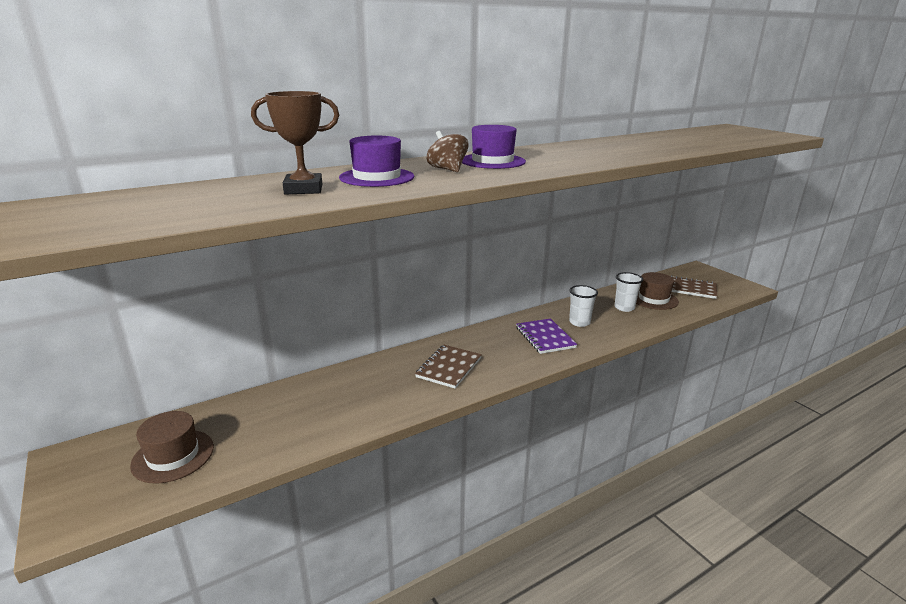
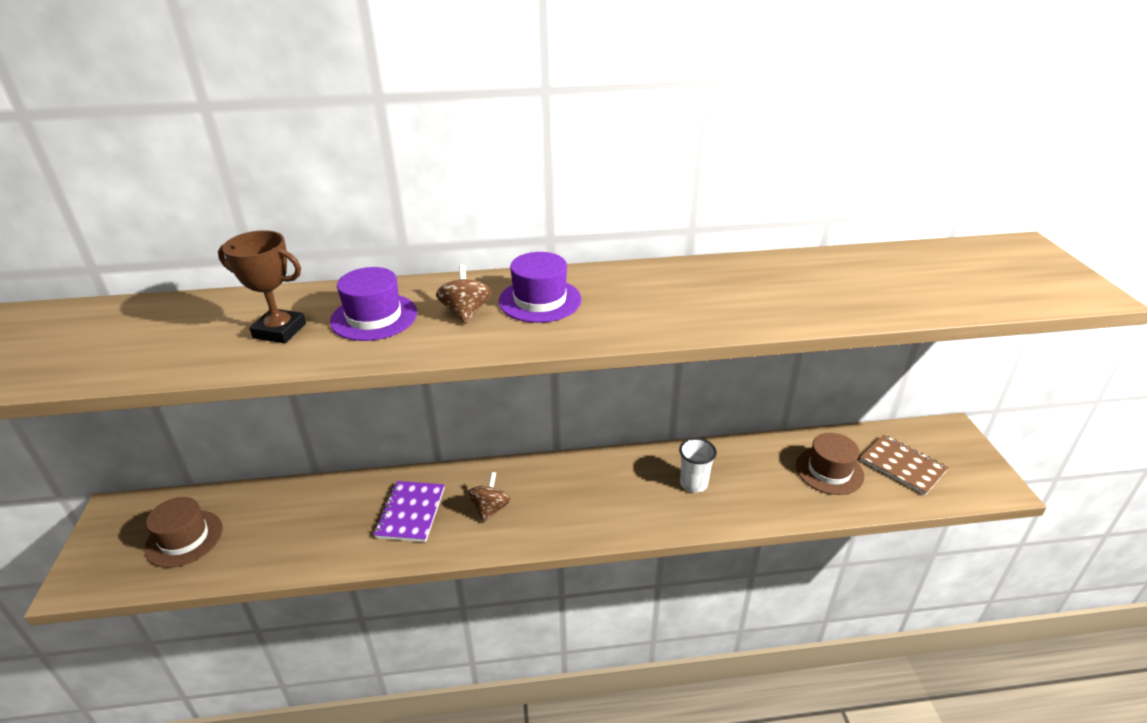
camera: 25 degrees right, 10 degrees up
(449, 368) = (490, 509): brown notebook -> brown spinning top
(545, 337) = (631, 496): purple notebook -> purple notebook (411, 512)
(624, 307) = (774, 475): white cup -> none

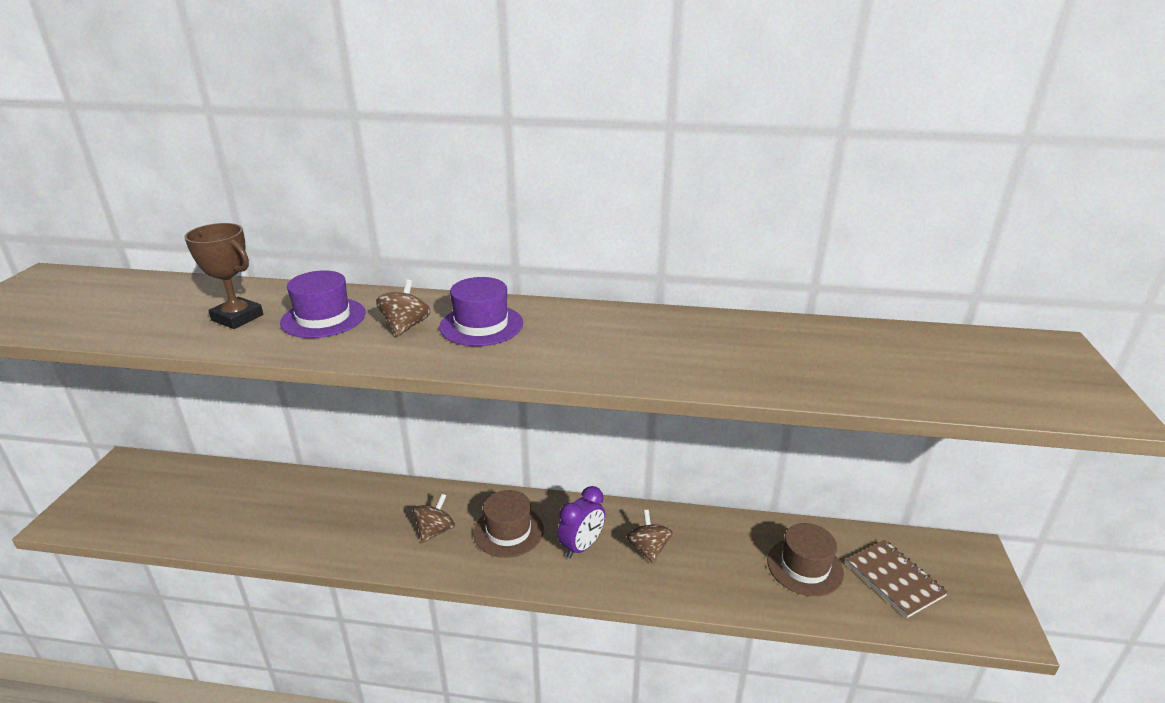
camera: 15 degrees right, 5 degrees down
(184, 538) = (164, 500): brown hat -> brown hat (508, 531)
(411, 512) = (362, 518): purple notebook -> none
(634, 494) = (582, 546): none -> purple clock
(693, 483) = (648, 549): white cup -> brown spinning top

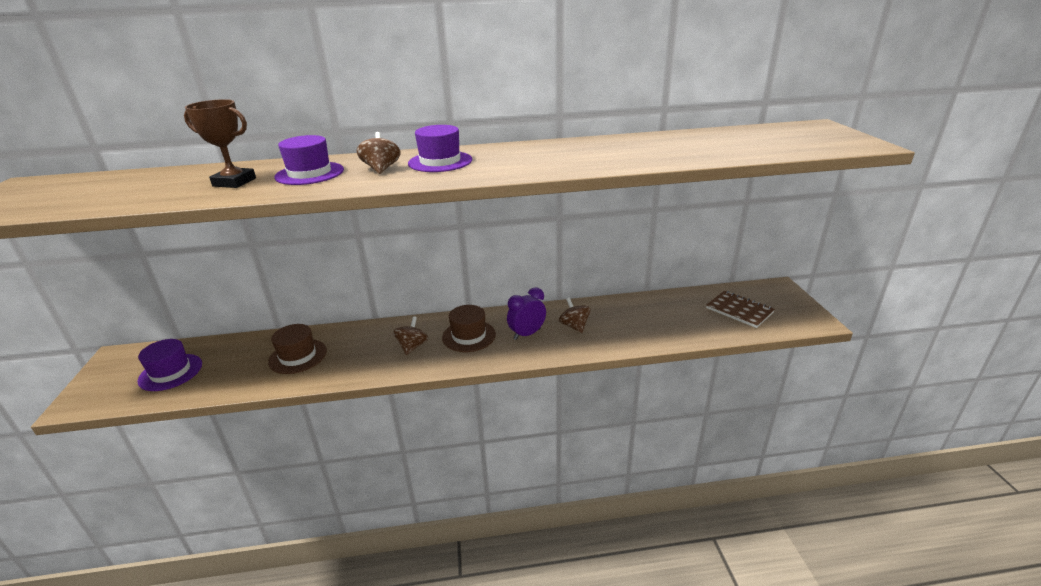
camera: 15 degrees left, 0 degrees up
(166, 500) = (170, 372): none -> purple hat
(582, 546) = (527, 334): purple clock -> purple clock turned 150 degrees counterclockwise
(804, 567) = (681, 315): brown hat -> brown hat (298, 356)

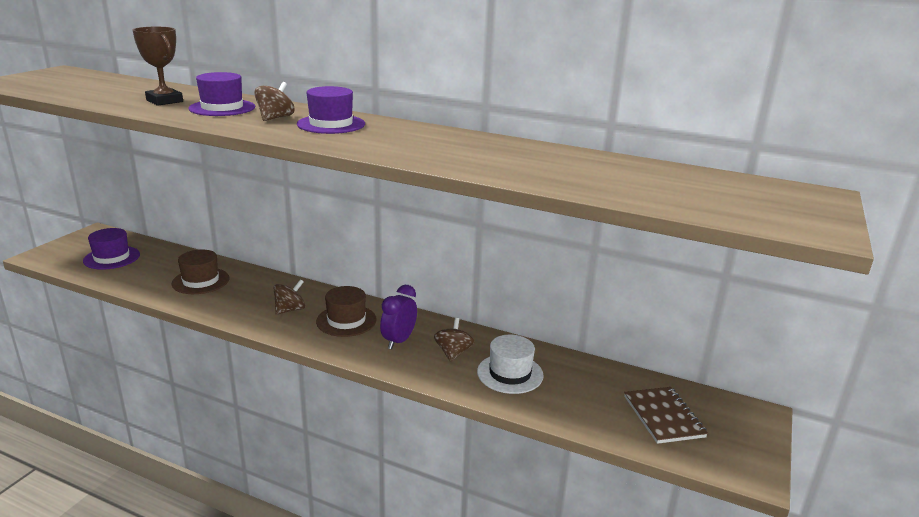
camera: 30 degrees right, 5 degrees down
(527, 334) = (399, 341): purple clock -> purple clock turned 60 degrees counterclockwise
(626, 323) = (510, 373): none -> white hat

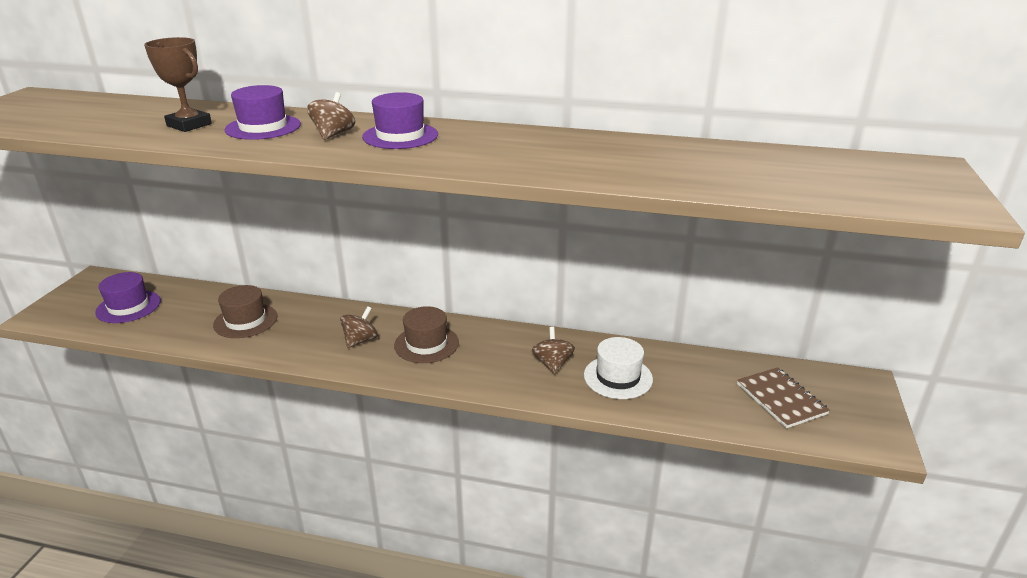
camera: 10 degrees left, 5 degrees up
(399, 341) = (491, 359): purple clock -> none

